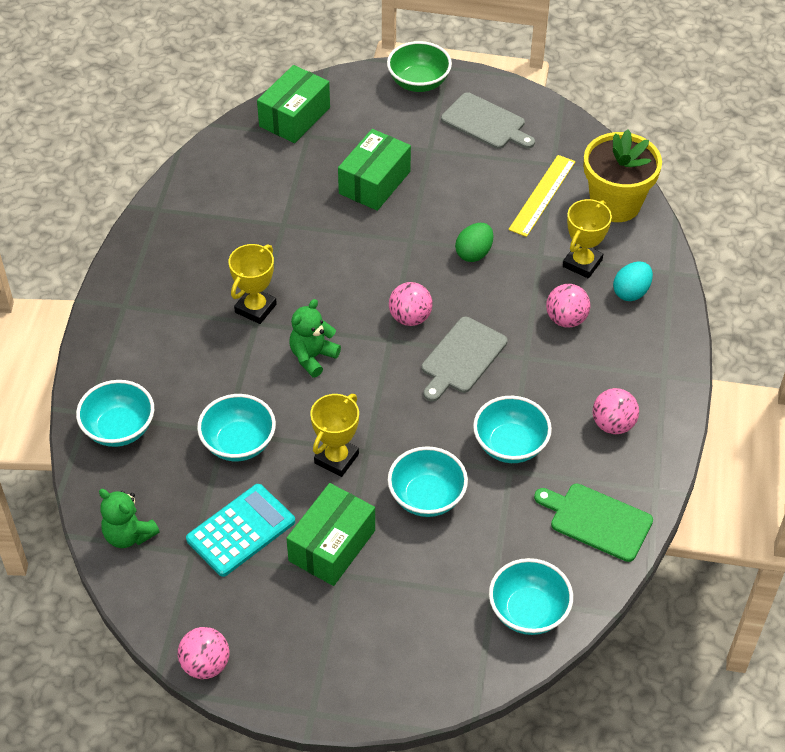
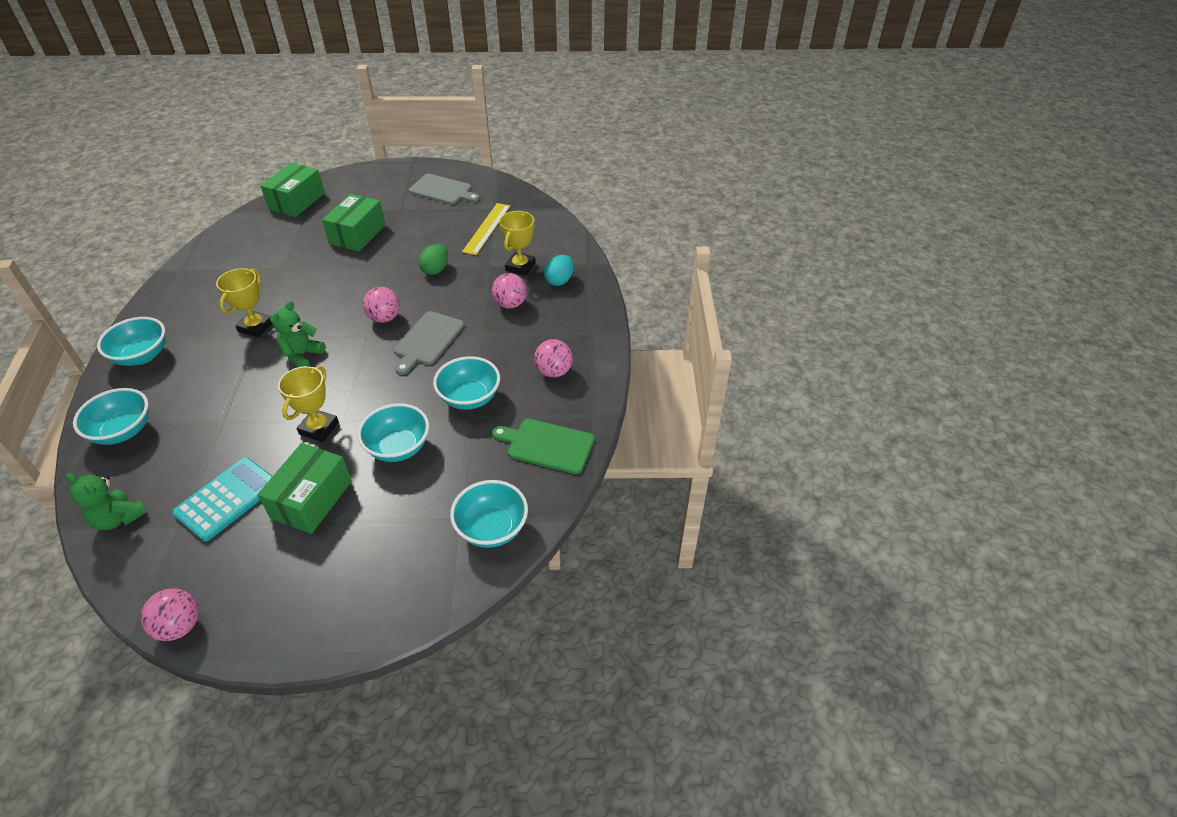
camera: 10 degrees left, 5 degrees down
(238, 443) = (232, 428): turquoise bowl -> turquoise bowl (142, 356)
(418, 82) = (392, 172): green bowl -> none
(615, 204) = (542, 227): yellow flower pot -> none

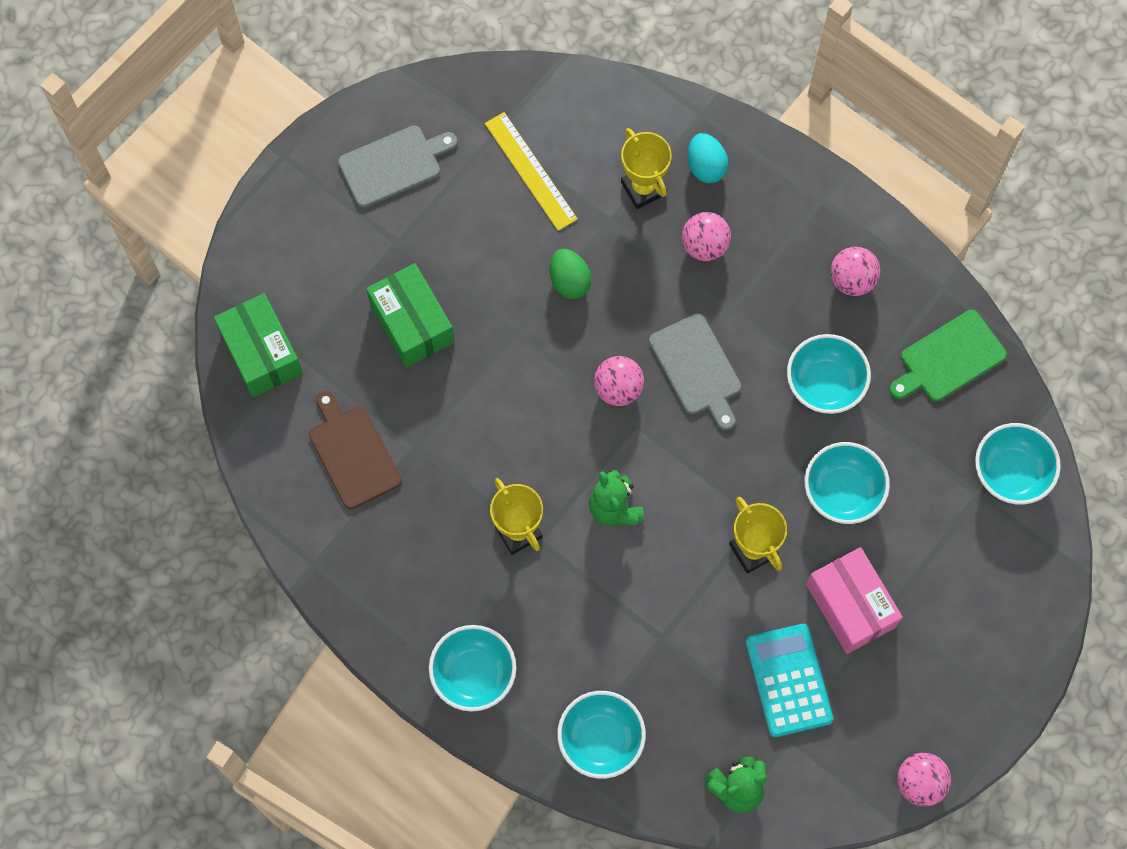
camera: 50 degrees left, 25 degrees up
(261, 251) = (353, 453): none -> brown cutting board
(311, 499) = (850, 606): green box -> pink box

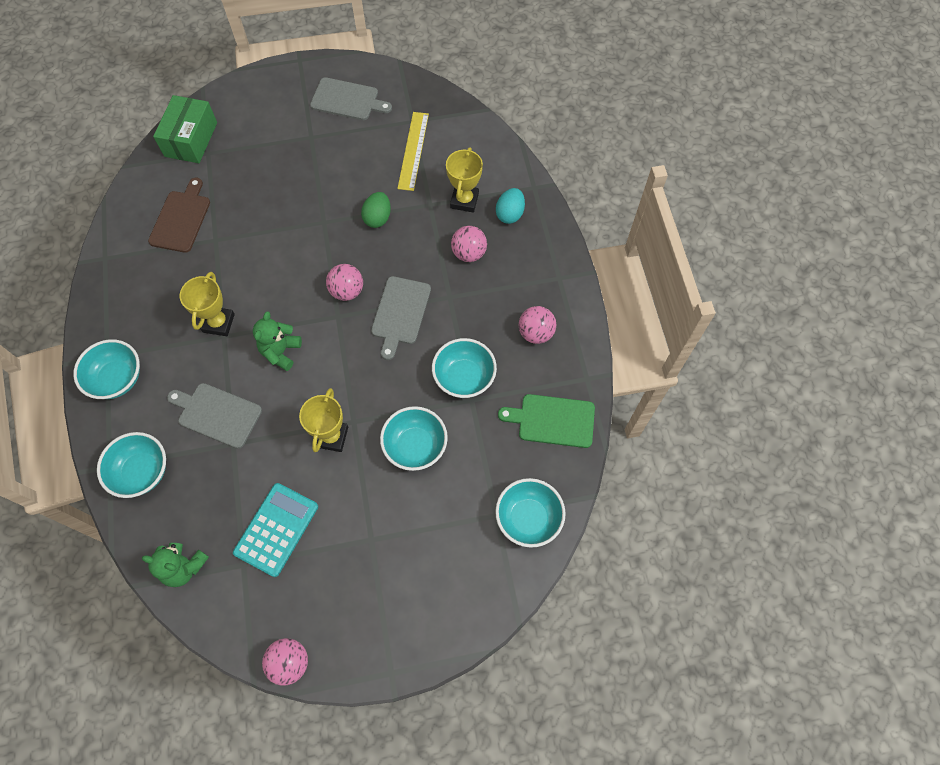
camera: 40 degrees right, 5 degrees down
(412, 323) = (277, 179): green box -> none
(616, 623) = (217, 414): none -> grey cutting board
(850, 606) = (355, 516): pink box -> none

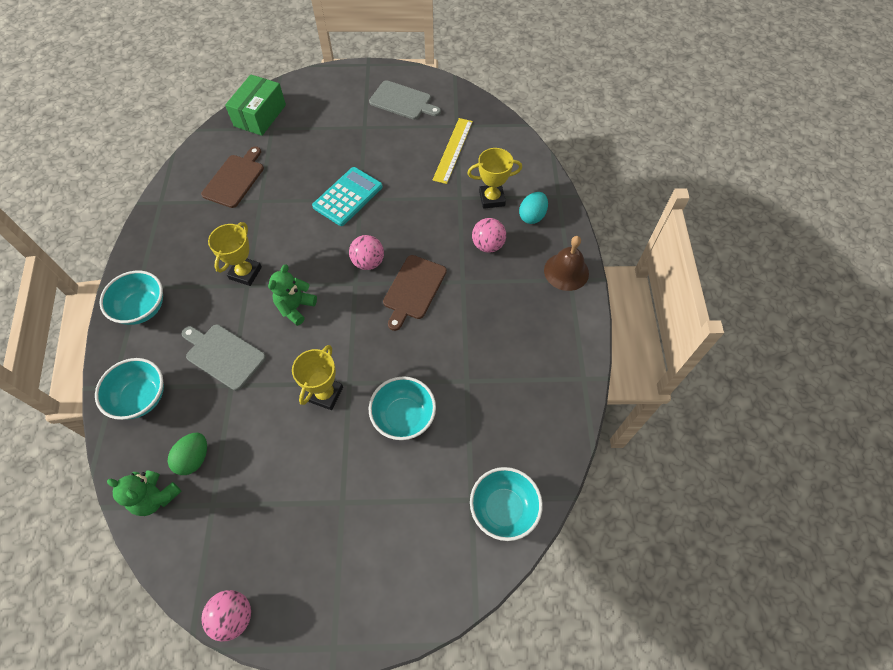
camera: 10 degrees right, 5 degrees down
(276, 529) = (252, 475): turquoise calculator -> turquoise calculator (348, 197)
(377, 218) = (409, 202): green egg -> green egg (194, 458)
(400, 313) = (413, 289): grey cutting board -> brown cutting board
(464, 200) = (492, 198): yellow trophy -> yellow trophy turned 60 degrees clockwise
(464, 377) = (463, 358): turquoise bowl -> none
(536, 333) = (539, 327): pink ball -> none
(553, 420) = (543, 414): green cutting board -> none
(554, 269) = (566, 271): none -> brown bell

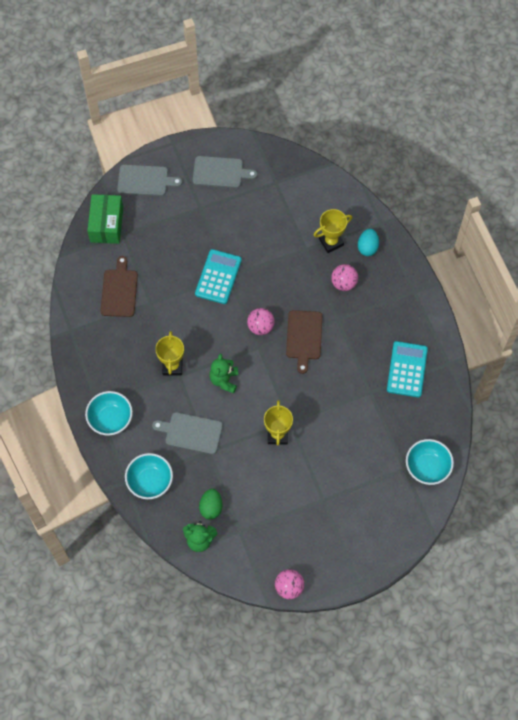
camera: 20 degrees left, 5 degrees up
(322, 88) = (145, 180): none -> grey cutting board
(404, 416) = (338, 431): turquoise bowl -> none
(453, 150) = (282, 207): yellow ruler -> none
(525, 368) = (407, 369): none -> turquoise calculator
(566, 271) = (409, 286): brown bell -> none

